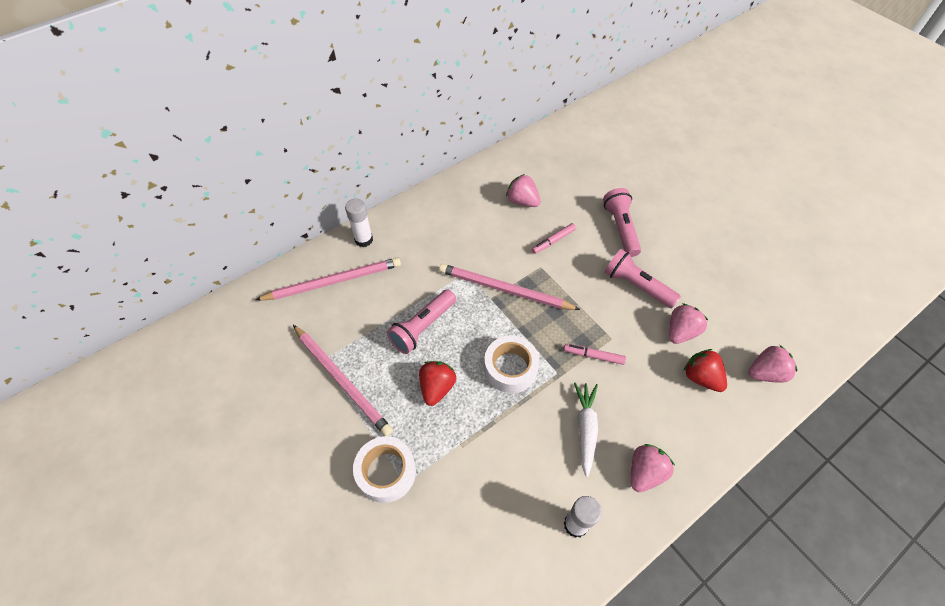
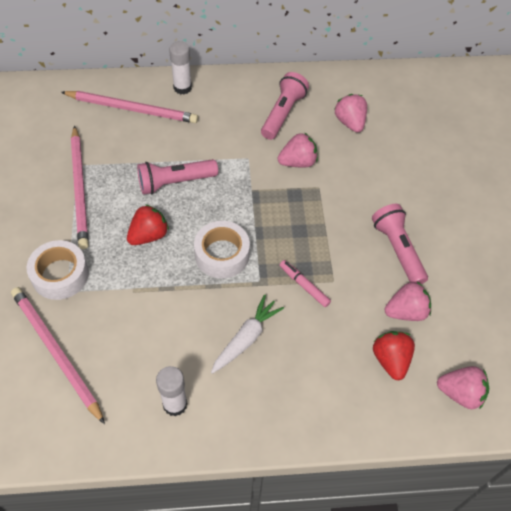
camera: 30 degrees right, 0 degrees up
(504, 289) = (270, 189): pink pencil -> pink pencil (56, 352)
(553, 241) = (350, 171): pink marker -> none
(620, 228) = (426, 192): pink flashlight -> pink flashlight (283, 114)
(645, 472) = (268, 403): pink strawberry -> pink strawberry (298, 162)

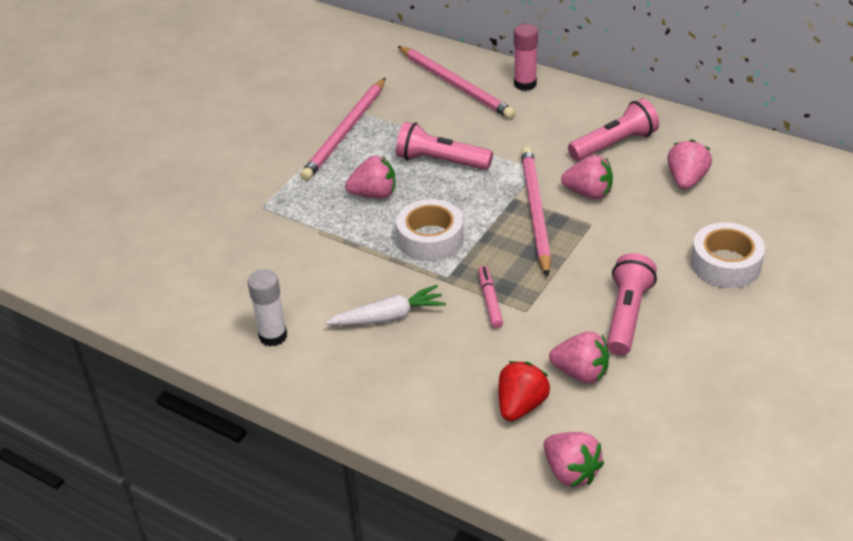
camera: 40 degrees right, 15 degrees down
(56, 352) = (209, 248): pink pencil -> pink pencil (535, 211)
(60, 275) = (266, 192): white tape -> white tape (725, 264)
(149, 235) = (374, 194): red strawberry -> pink strawberry
(182, 88) = (525, 84): white glue stick -> pink glue stick

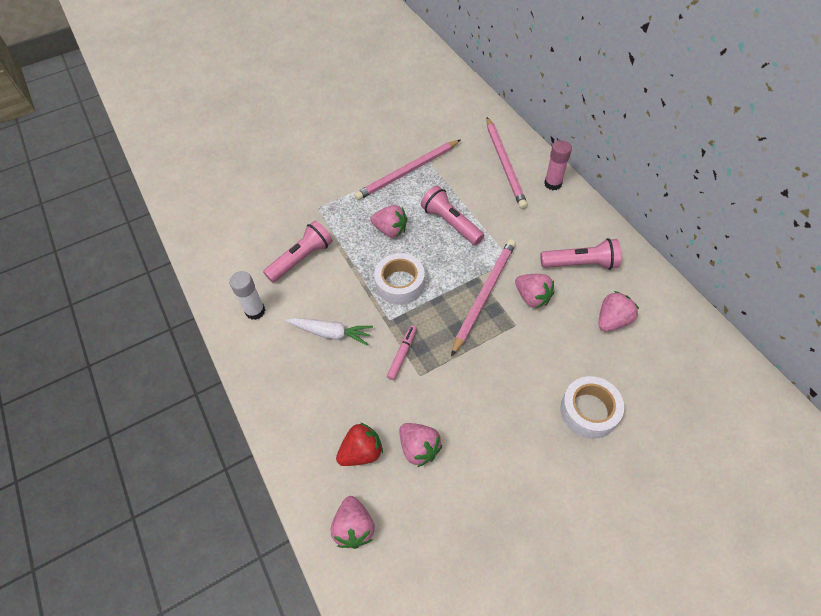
camera: 30 degrees right, 15 degrees up
(627, 315) = (485, 417): pink flashlight -> pink flashlight (301, 259)

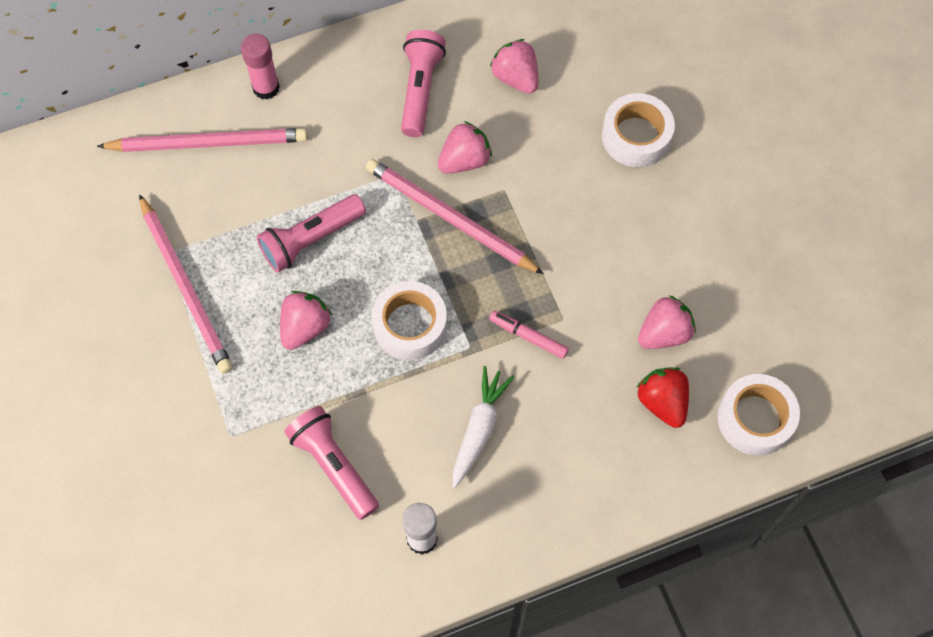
camera: 85 degrees left, 10 degrees up
(354, 527) = (755, 419): pink strawberry -> white tape

